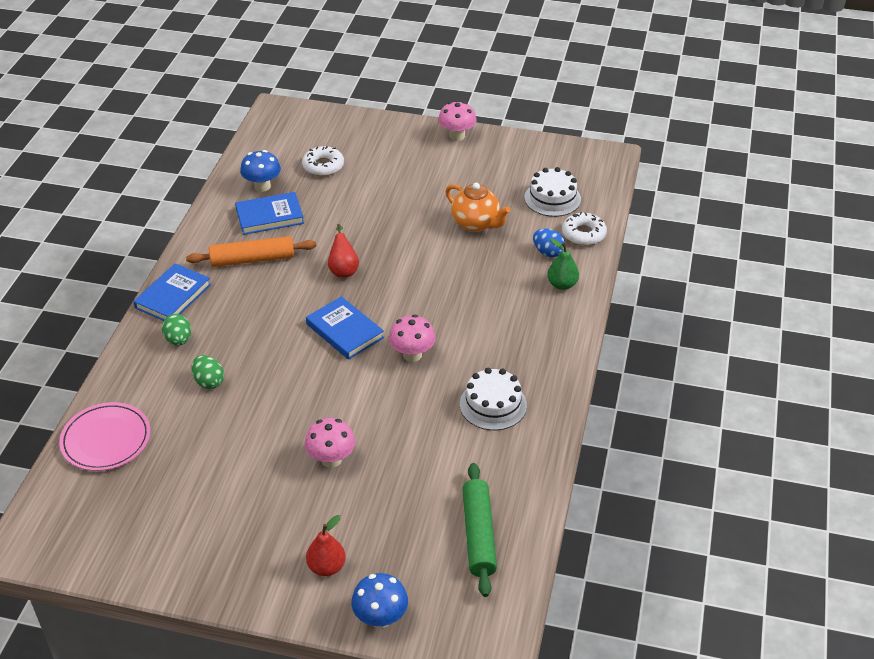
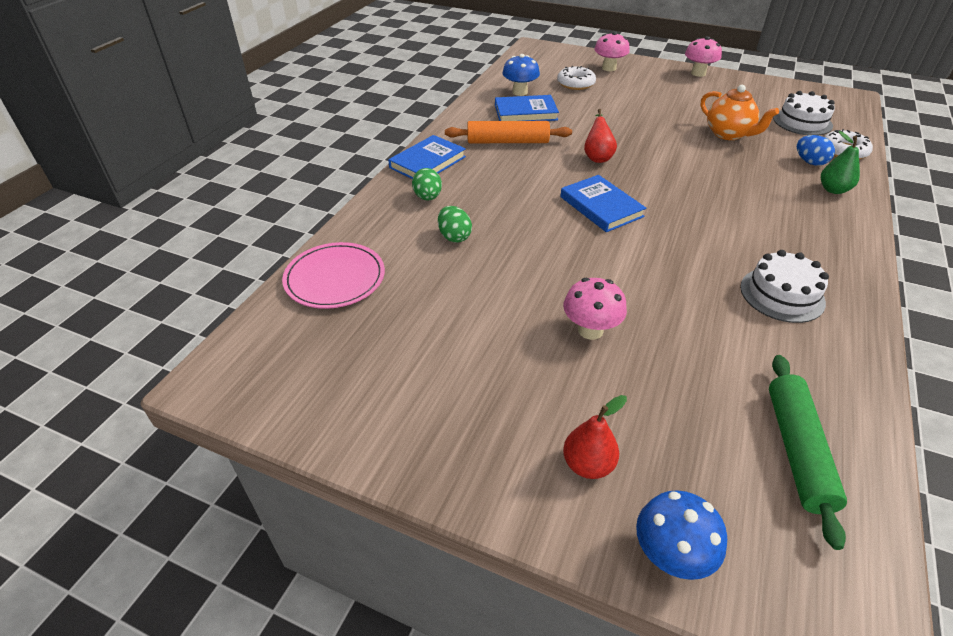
camera: 10 degrees right, 0 degrees up
(412, 355) = (677, 235): pink mushroom -> pink mushroom (609, 68)

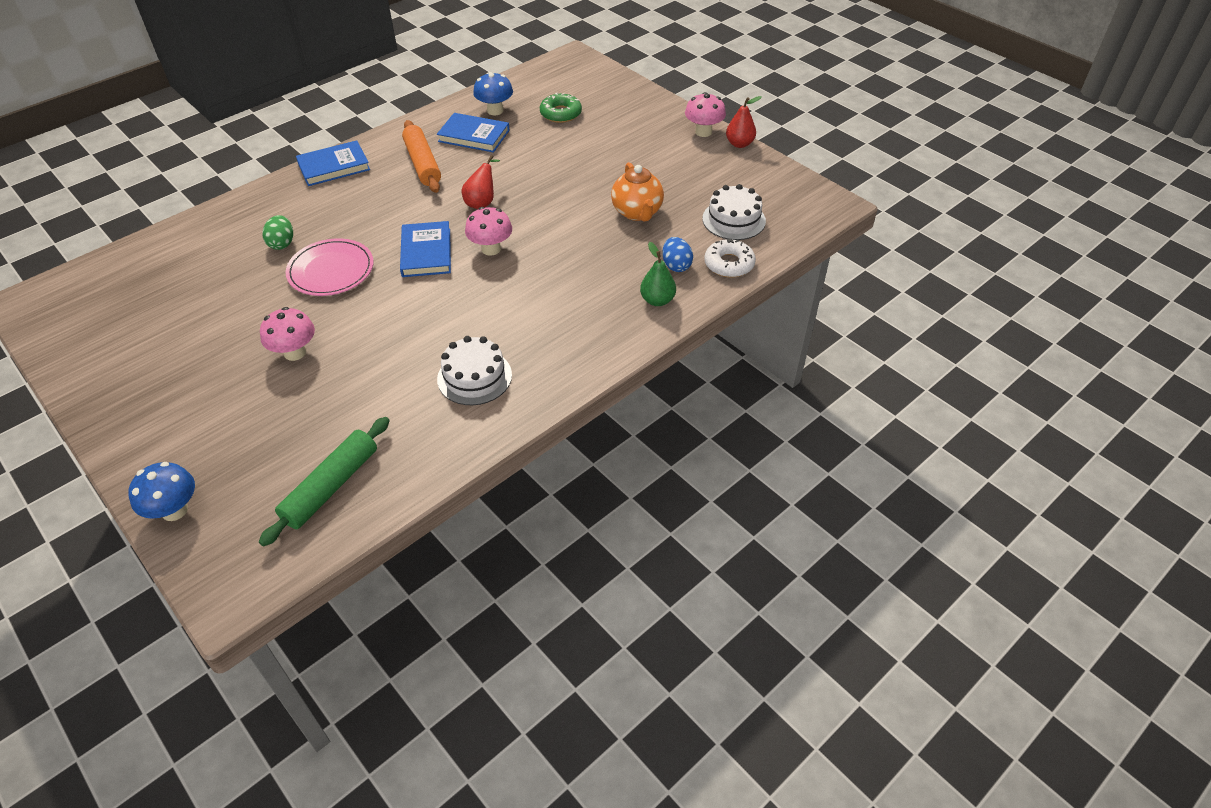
camera: 25 degrees right, 5 degrees up
(335, 278) = (165, 251): pink plate -> pink plate (331, 270)
(428, 197) = (299, 201): green egg -> none
(508, 142) = (422, 164): orange rolling pin -> orange rolling pin turned 45 degrees clockwise
(576, 83) = (560, 113): white donut -> green donut
(588, 465) = (188, 440): red pear -> red pear (739, 144)
(609, 68) = (617, 102): pink mushroom -> pink mushroom (491, 249)

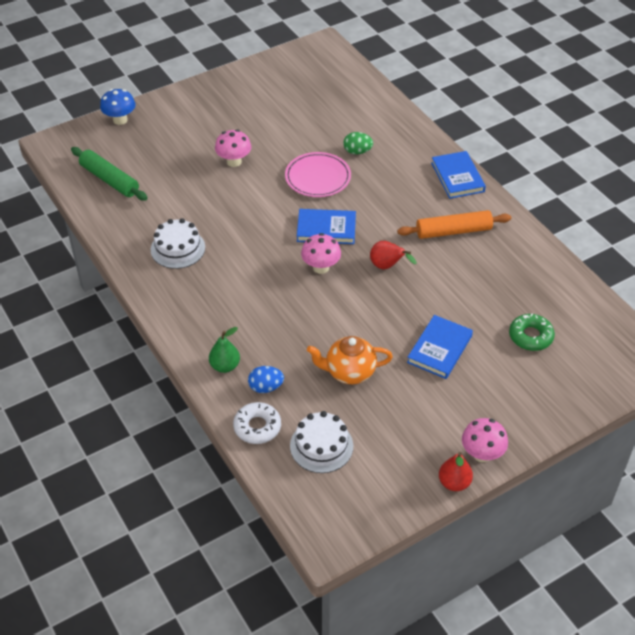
camera: 100 degrees right, 0 degrees up
(474, 136) = (495, 267): blue book -> blue book (439, 349)
(495, 111) = (540, 286): blue mushroom -> none

